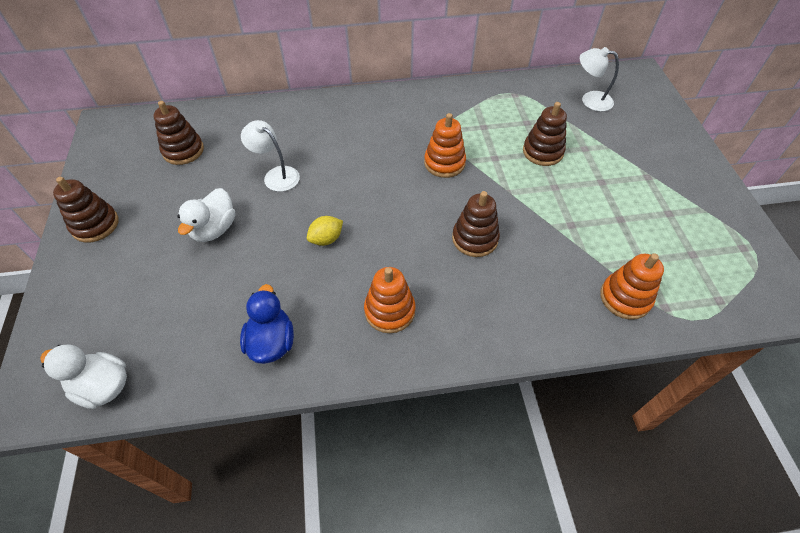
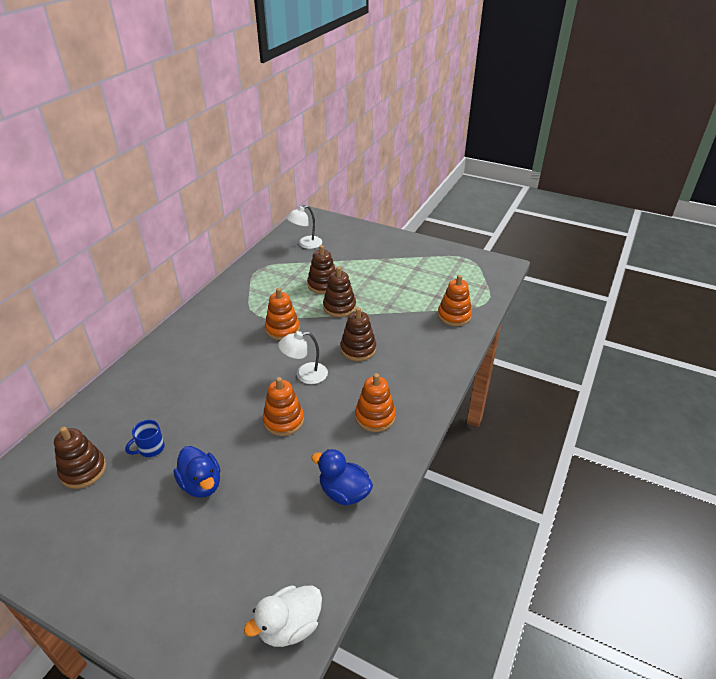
camera: 55 degrees left, 15 degrees down
(95, 225) = (96, 574): brown stacking toy -> brown stacking toy (339, 307)
(214, 229) = (201, 484): white duck -> blue duck
(230, 173) = (150, 449): none -> blue mug
(276, 175) = (188, 421): white lamp -> white lamp (305, 375)
(326, 239) = (283, 420): yellow lemon -> orange stacking toy

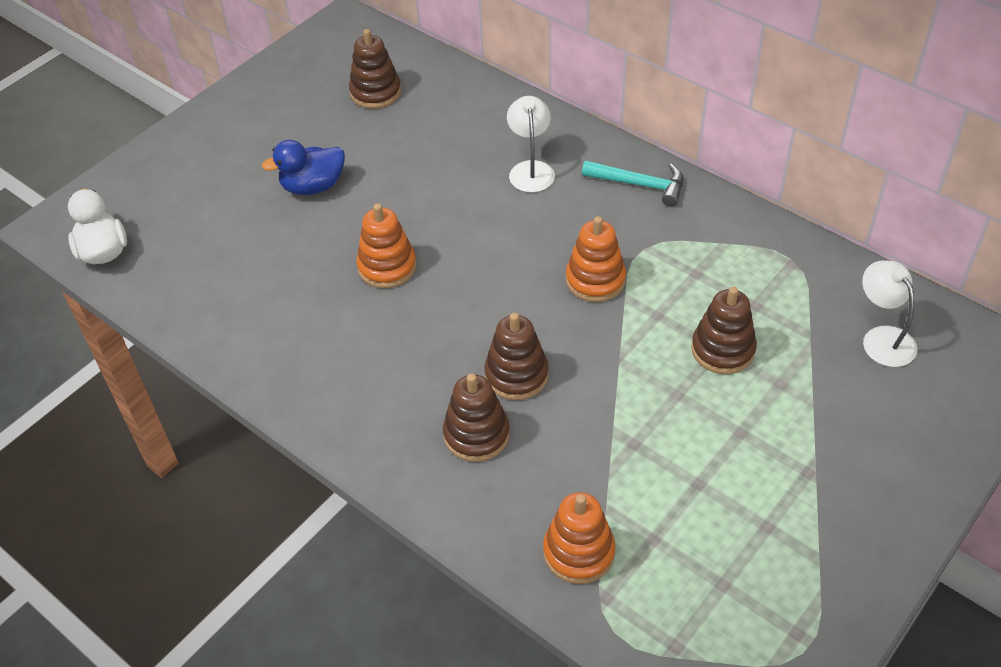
camera: 105 degrees right, 10 degrees up
(150, 449) = (387, 142): blue mug -> none
(202, 320) = (640, 185): none -> turquoise hammer
(305, 375) = (474, 299): white lamp -> white lamp (531, 169)
(339, 307) = (644, 365): brown stacking toy -> brown stacking toy (476, 434)
(344, 492) = (240, 316): blue duck -> none
(375, 417) = (355, 371): orange stacking toy -> none

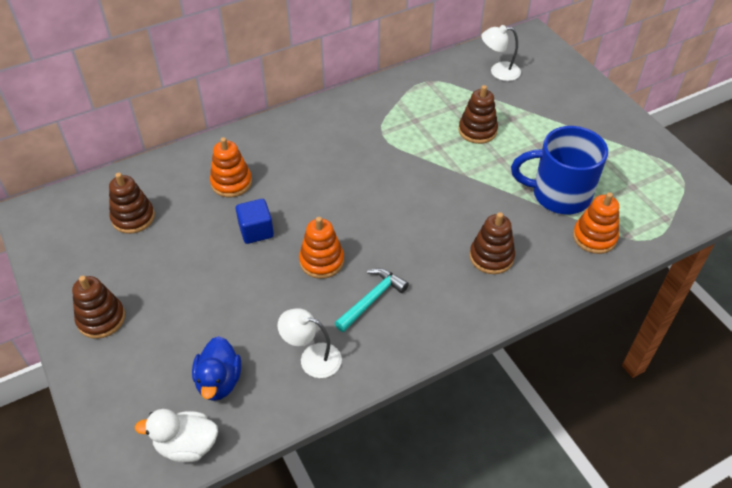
camera: 70 degrees left, 0 degrees up
(313, 186) = (210, 282): blue duck -> blue duck (219, 381)
(406, 194) = (256, 231): none -> blue cube
(516, 375) = (453, 223): brown stacking toy -> brown stacking toy (101, 319)
(531, 169) = (278, 161): white lamp -> white lamp (312, 358)
(595, 280) = (395, 163): orange stacking toy -> orange stacking toy (231, 182)
(640, 185) = (327, 117): turquoise hammer -> turquoise hammer (372, 299)
(644, 486) = (559, 195): none -> blue mug

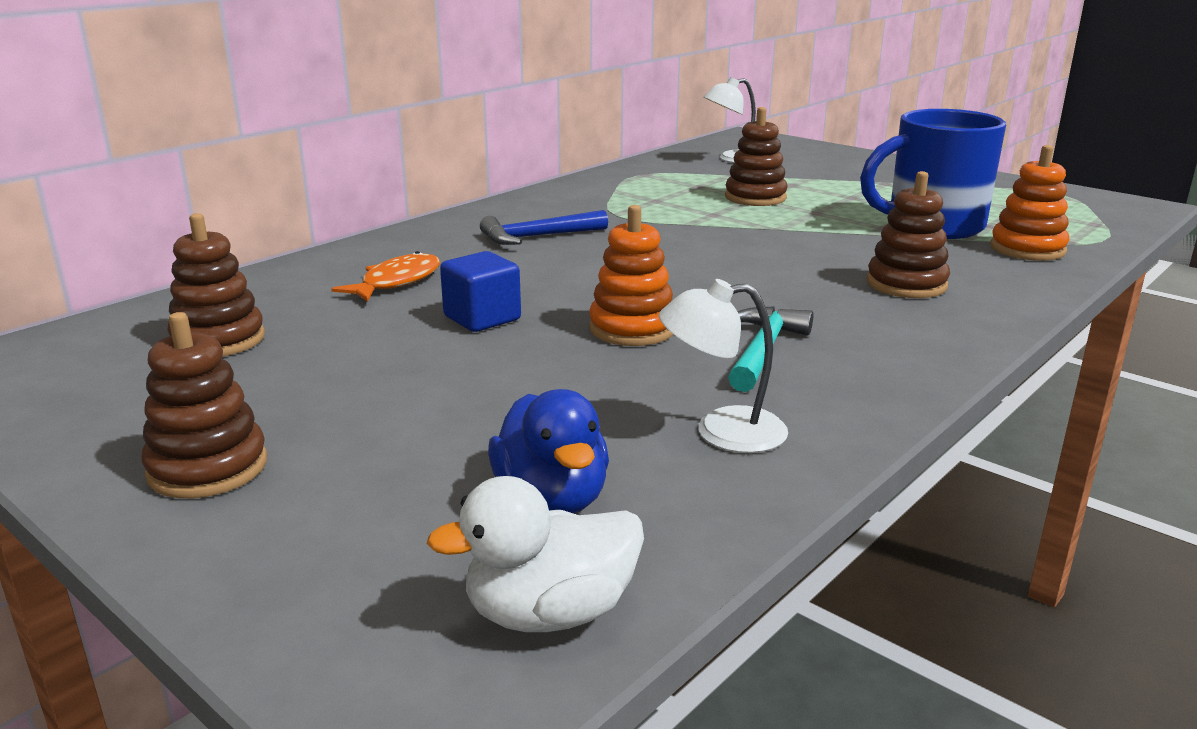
camera: 20 degrees left, 25 degrees down
(231, 182) = (396, 282): orange stacking toy -> orange fish
(324, 150) = (537, 237): none -> blue hammer

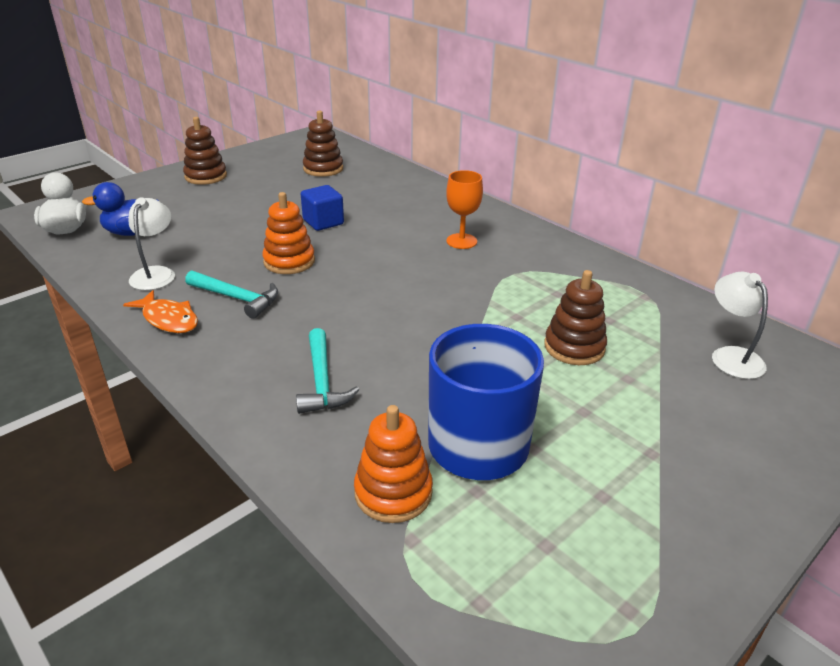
camera: 95 degrees right, 10 degrees up
(396, 282) = (386, 201): orange fish -> orange fish (168, 319)
(537, 237) = (461, 241): blue hammer -> orange goblet
(906, 284) = (322, 381): brown stacking toy -> turquoise hammer

